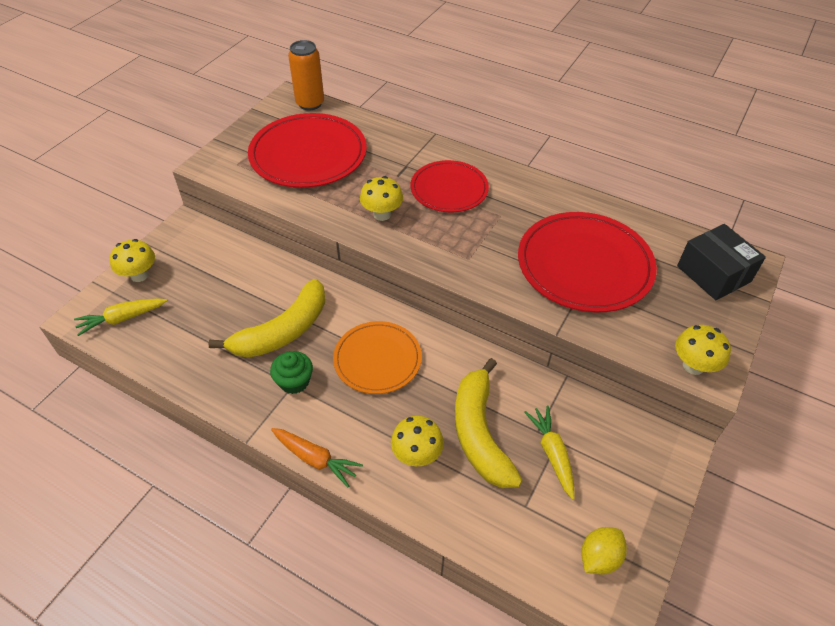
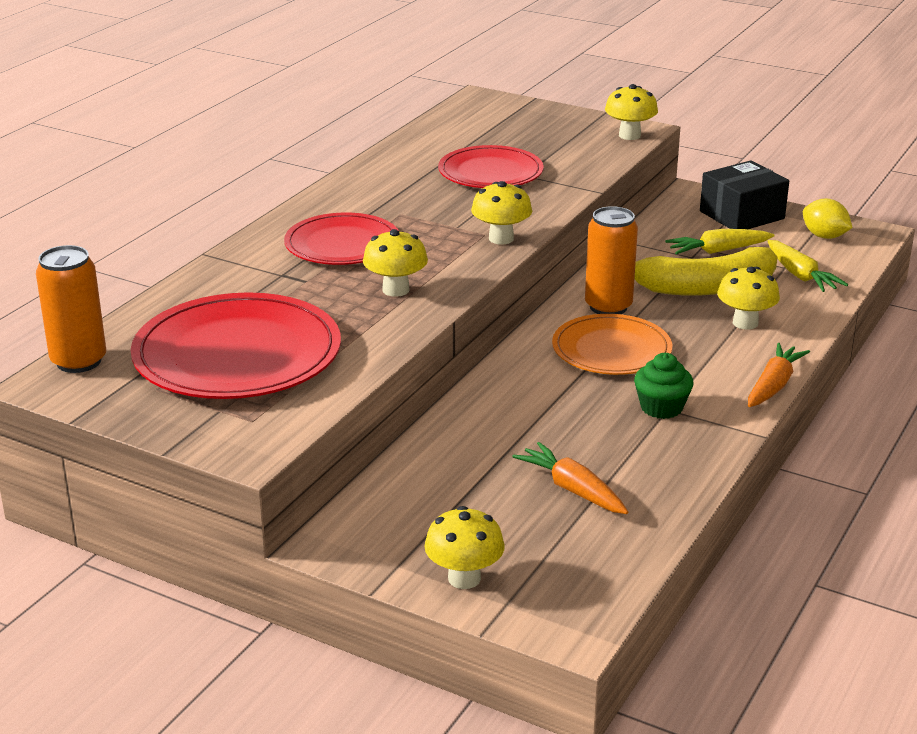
camera: 90 degrees left, 20 degrees down
(122, 319) = (569, 580): yellow carrot -> yellow carrot (800, 275)
(208, 326) = (572, 489): none -> orange carrot
(283, 331) = (574, 423): yellow banana -> none
(443, 363) = (608, 307): none -> orange can
(461, 267) = (501, 238): none -> yellow mushroom
(584, 265) = (490, 172): red plate -> red plate, size x0.64
(713, 274) = (499, 115): black box -> black box (741, 215)

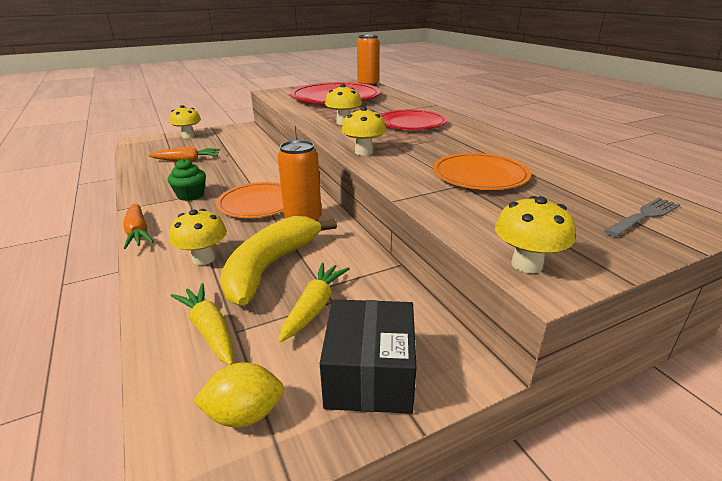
camera: 125 degrees right, 0 degrees up
(490, 172) = (479, 175): red plate -> orange plate
(497, 113) = (644, 216): none -> grey fork
(800, 275) = (210, 330): yellow carrot -> yellow carrot turned 45 degrees clockwise

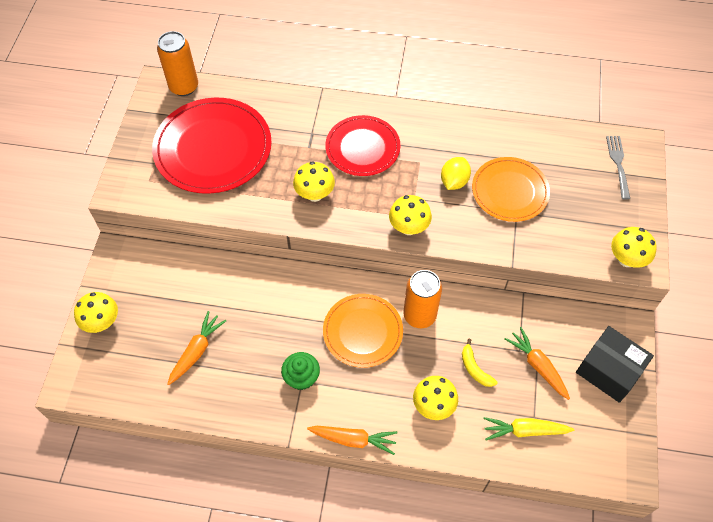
camera: 55 degrees left, 30 degrees up
(244, 414) = (602, 437): yellow lemon -> yellow lemon (454, 181)
(270, 267) = (475, 368): yellow banana -> yellow banana, size x0.44
(314, 307) = (537, 366): yellow carrot -> orange carrot

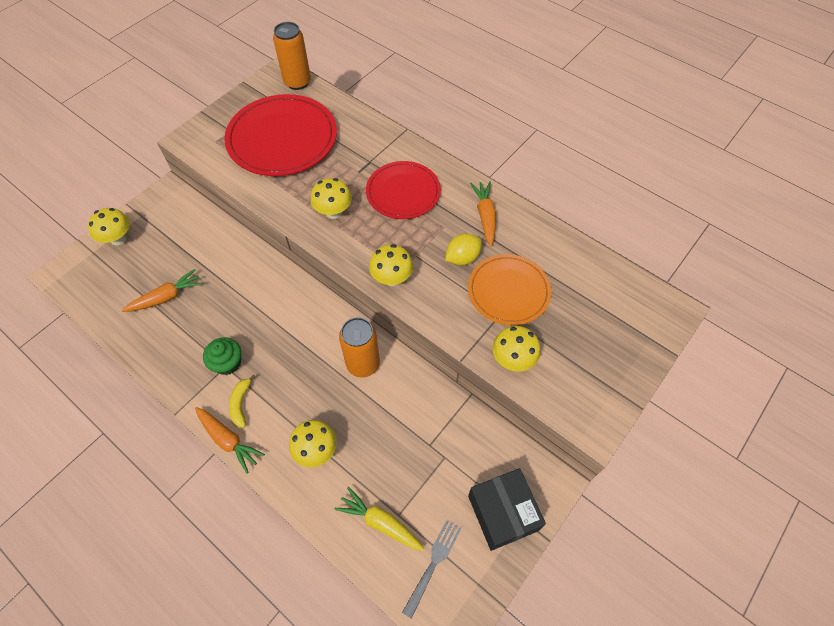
camera: 30 degrees right, 0 degrees up
(362, 331) = (305, 352): orange plate -> none
(475, 368) = (377, 438): yellow banana -> yellow banana (241, 404)
(537, 366) = (436, 468): orange carrot -> orange carrot (485, 216)
(618, 164) = (636, 317): grey fork -> grey fork (433, 564)
(626, 259) = (579, 413): yellow mushroom -> yellow mushroom (512, 359)

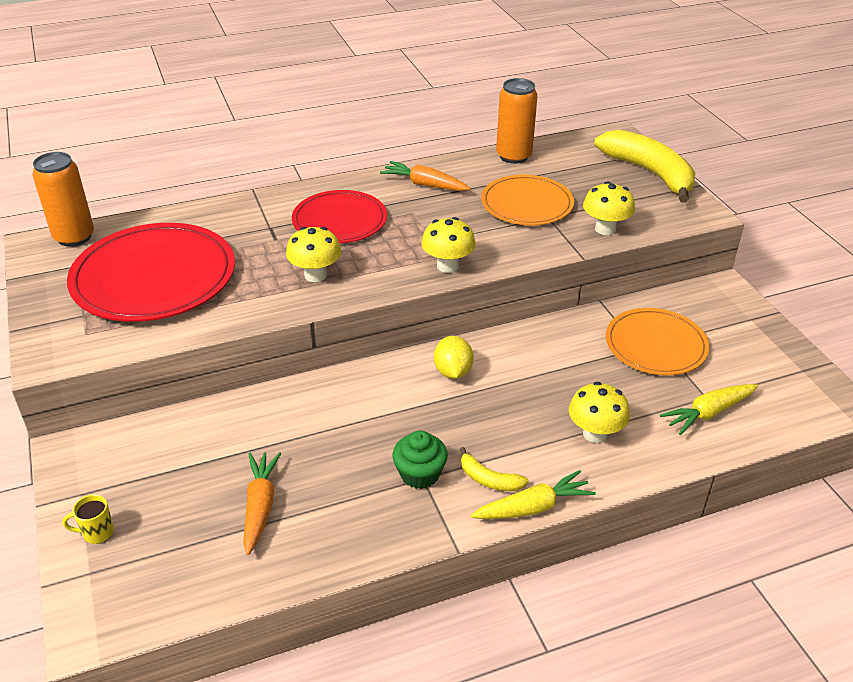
camera: 60 degrees left, 20 degrees down
(118, 239) = (97, 533): yellow mushroom -> yellow mug
(228, 440) = (533, 507): orange carrot -> yellow carrot
(363, 364) = (509, 360): orange can -> orange can (513, 156)
(433, 564) = (771, 392): grey fork -> none
(440, 455) = (655, 345): none -> orange plate
(462, 258) = (463, 215): yellow lemon -> yellow lemon (453, 372)
(503, 513) = (739, 328): black box -> none
(629, 360) = (649, 173): none -> yellow banana

